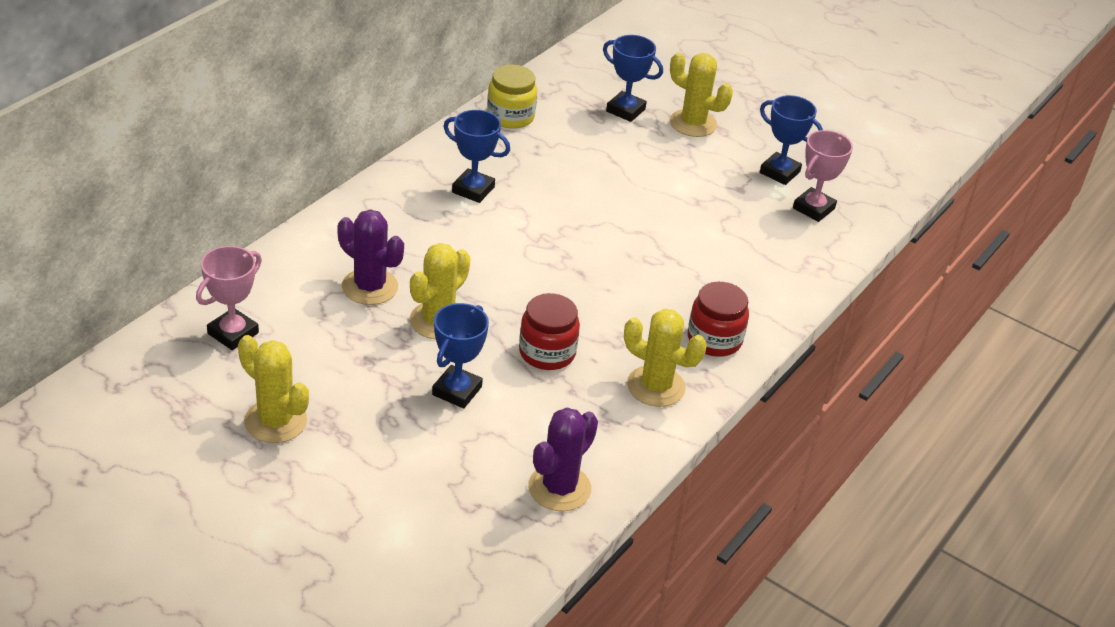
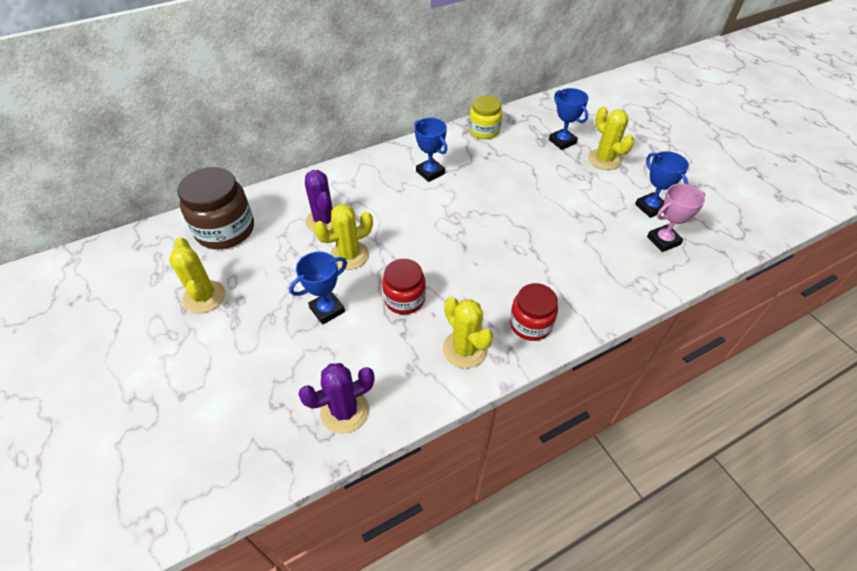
camera: 30 degrees right, 10 degrees up
(233, 333) = (225, 230): pink trophy -> brown jar

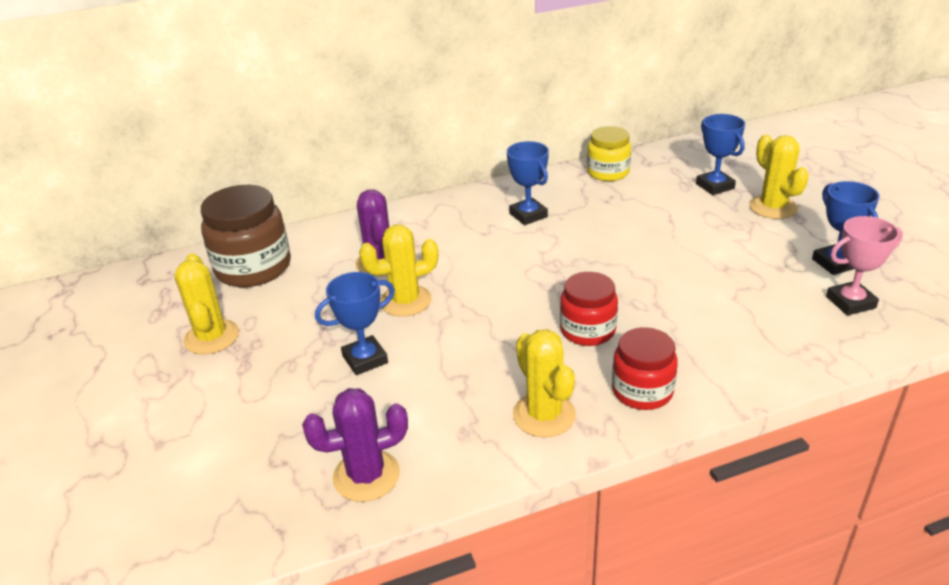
camera: 10 degrees right, 15 degrees down
(404, 299) = (470, 353): red jar -> red jar (587, 330)

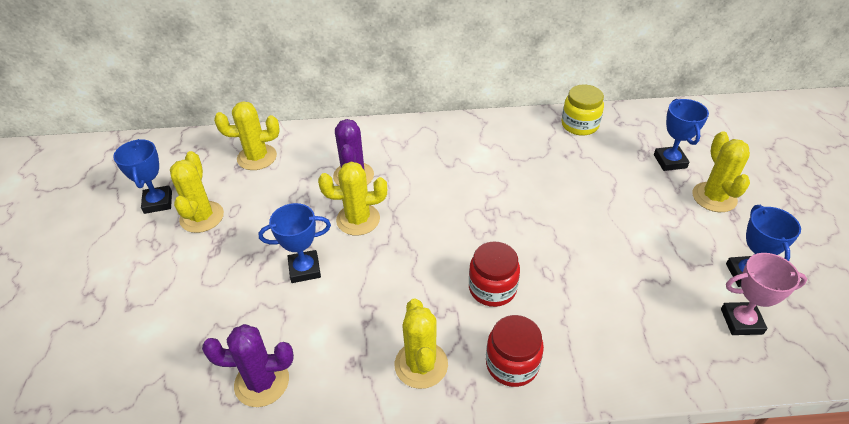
camera: 15 degrees right, 10 degrees up
(253, 268) = (257, 157): brown jar -> yellow cactus
(528, 215) = (492, 155): blue trophy -> blue trophy (158, 202)

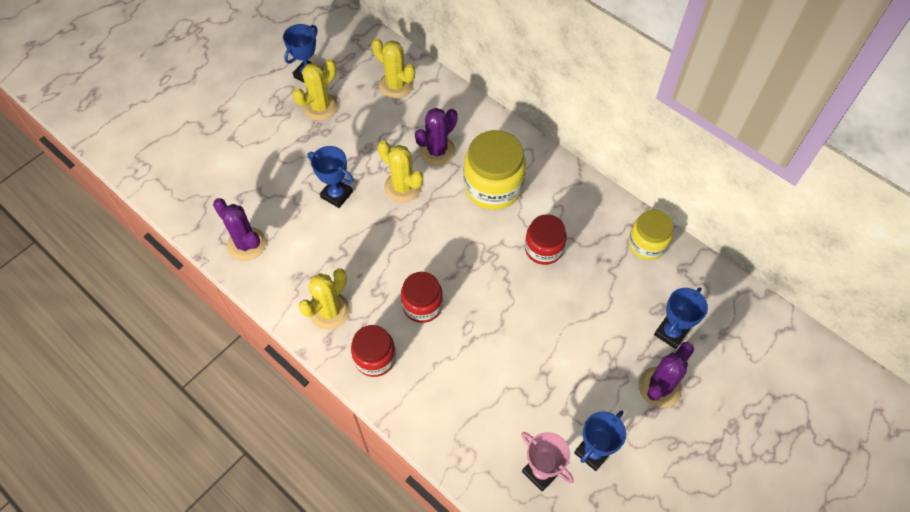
camera: 45 degrees right, 15 degrees up
(430, 167) = (493, 187): none -> yellow jar
(522, 178) = (543, 249): none -> red jar
(714, 197) = (659, 387): yellow cactus -> purple cactus

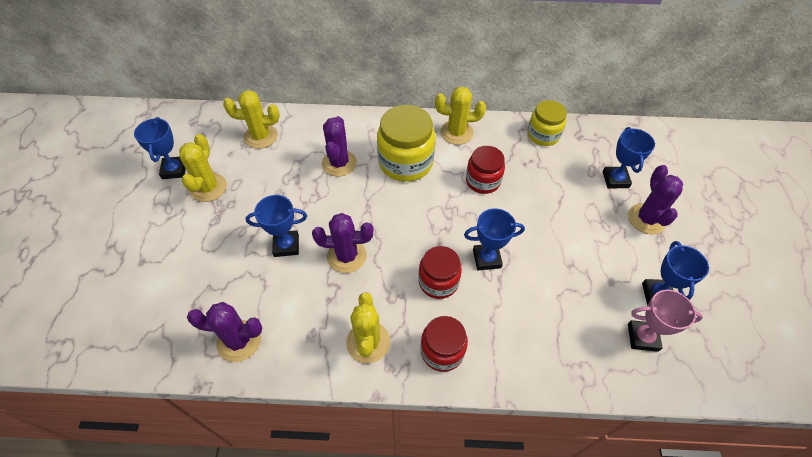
camera: 40 degrees left, 5 degrees down
(372, 234) = (346, 256): none -> purple cactus
(402, 187) = (337, 205): yellow cactus -> yellow cactus (456, 132)
(479, 316) = (486, 259): none -> blue trophy

